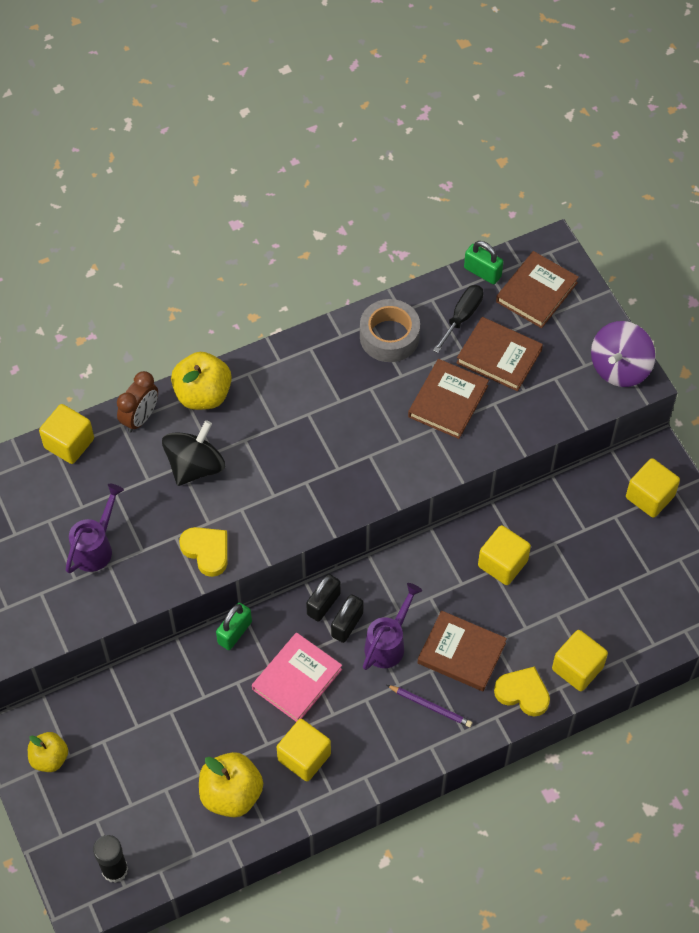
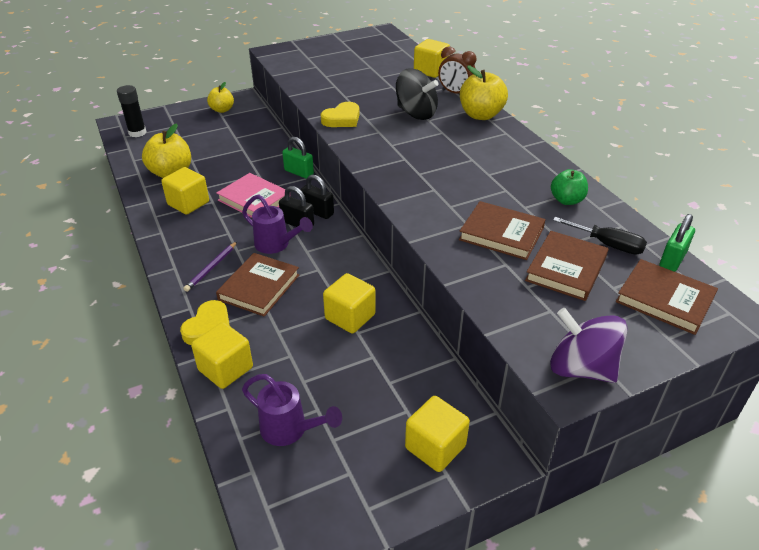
camera: 90 degrees right, 20 degrees down
(96, 547) = (349, 81): purple watering can -> purple watering can (290, 430)
(389, 336) = (566, 200): grey tape -> green apple

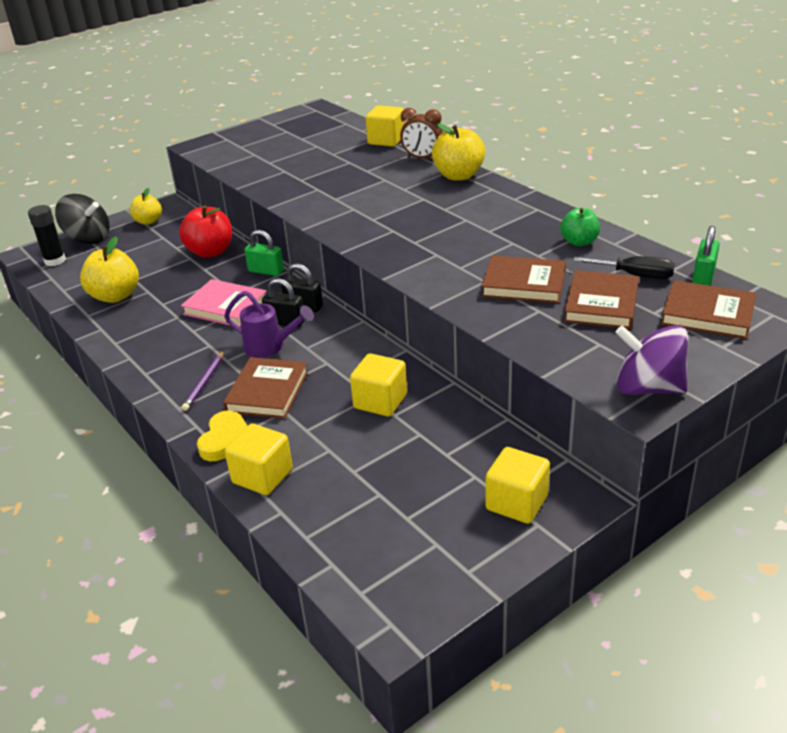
camera: 10 degrees left, 5 degrees down
(188, 203) = (149, 323): yellow cube -> none
(260, 146) = (210, 252): none -> red apple
(290, 430) = (358, 519): purple watering can -> none
(342, 119) = (307, 202): yellow heart -> none
(416, 113) = (387, 184): black spinning top -> black spinning top (88, 238)

